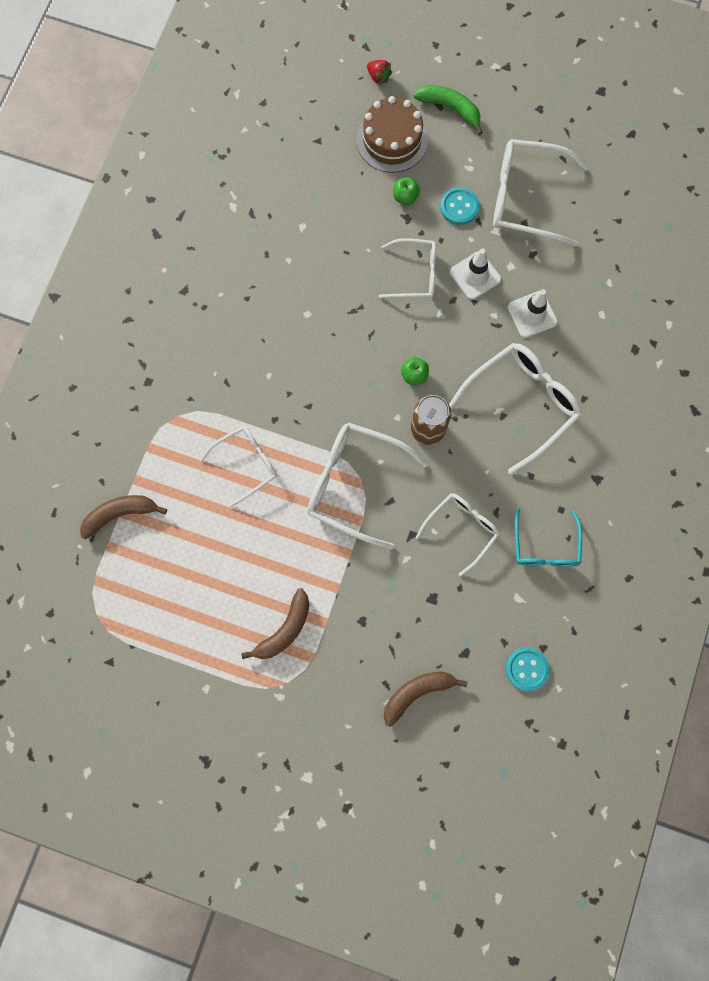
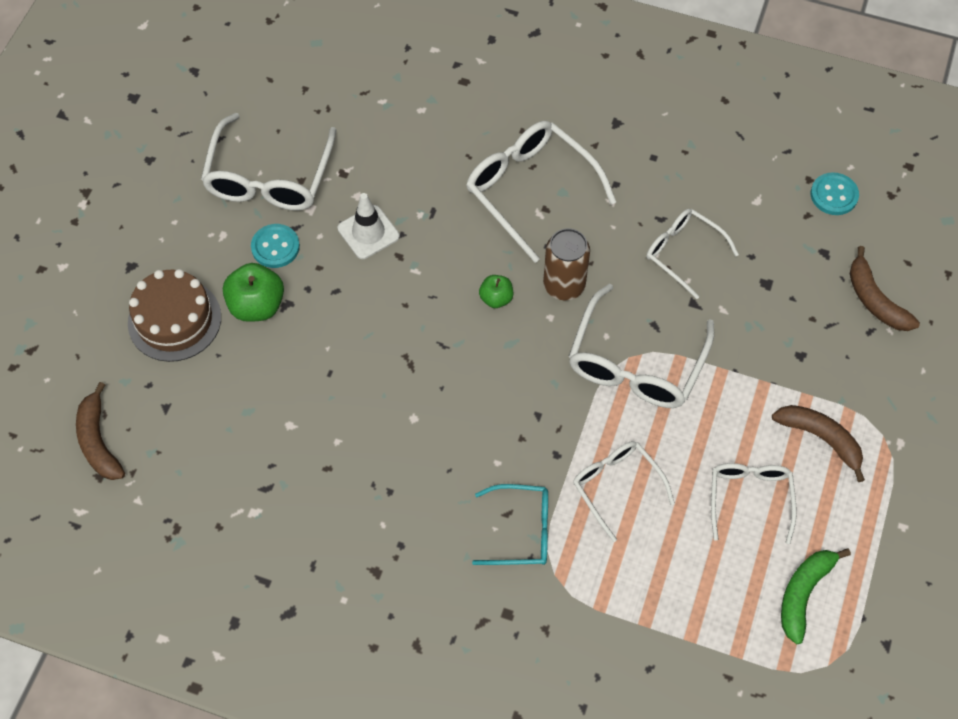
camera: 90 degrees left, 15 degrees down
(120, 514) = (693, 641): brown banana -> brown banana (98, 441)
(378, 77) = (80, 335): red strawberry -> none
(405, 197) = (257, 305): green apple -> green apple, size x1.74
(415, 274) = (363, 296): white glasses -> white glasses (749, 498)
(450, 109) = (137, 254): green banana -> green banana (803, 593)
(532, 314) = (420, 176): white traffic cone -> none
(545, 546) = (696, 173): turquoise glasses -> turquoise glasses (521, 531)

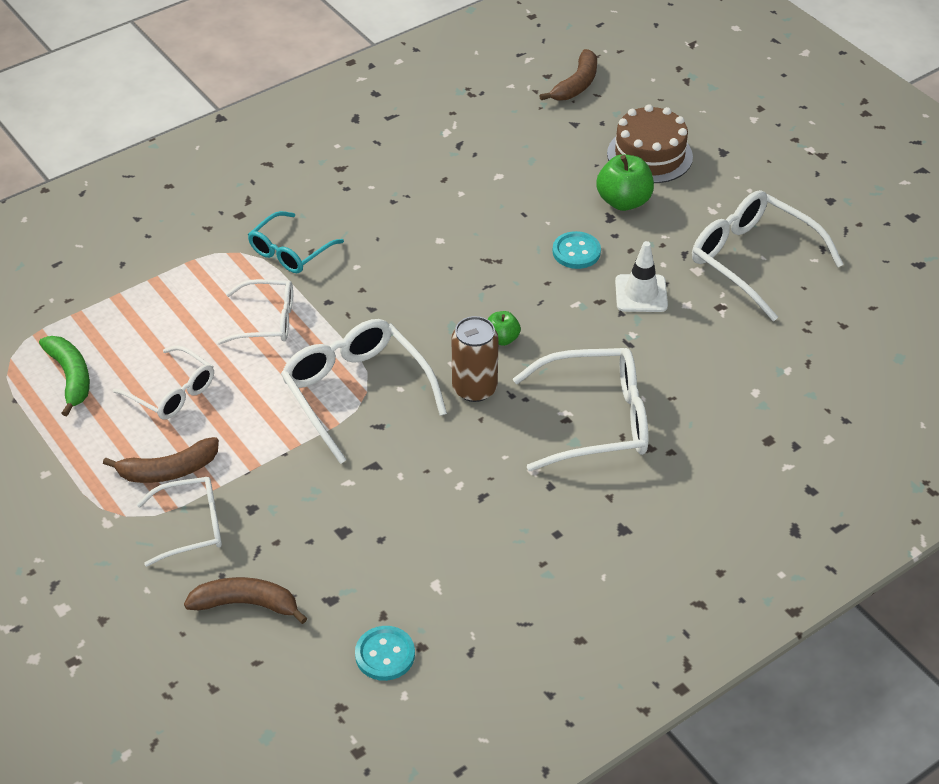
camera: 125 degrees right, 15 degrees down
(98, 441) = (576, 84): brown banana -> brown banana turned 105 degrees clockwise
(275, 247) = (673, 234): turquoise button -> turquoise button (576, 252)
(683, 253) = (430, 490): white glasses -> white glasses (191, 526)

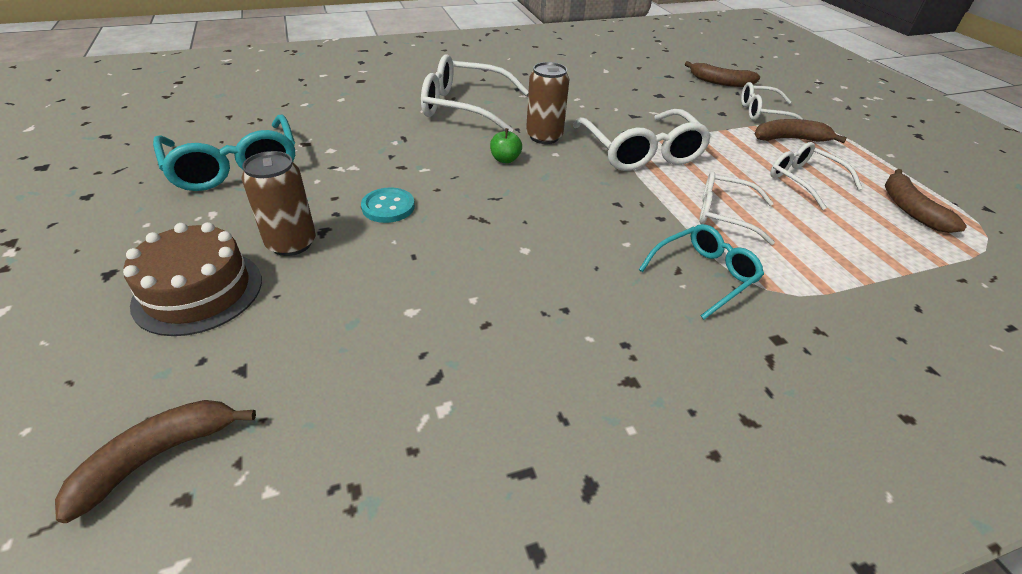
camera: 165 degrees left, 5 degrees down
(70, 377) = (910, 209): green banana -> brown banana
(385, 654) = (640, 57): turquoise button -> none
(623, 201) = (291, 243): green apple -> brown can
(641, 293) = (360, 164): white traffic cone -> none
(753, 260) = (234, 166): white glasses -> turquoise glasses

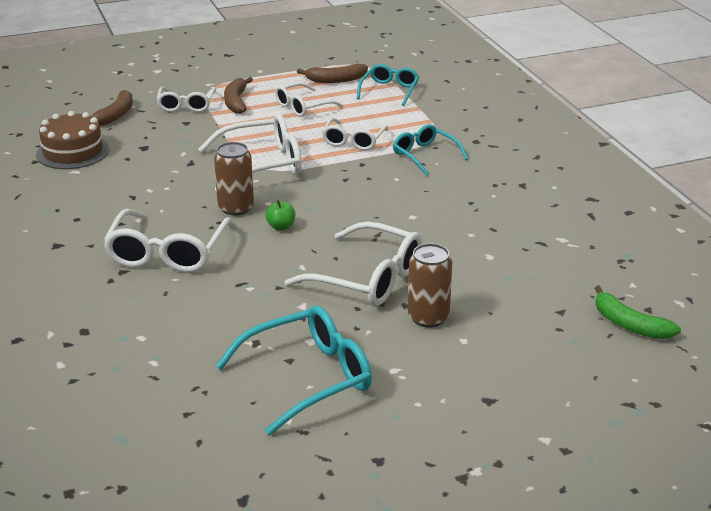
camera: 90 degrees left, 10 degrees down
(158, 456) = (629, 324): brown banana -> green banana
(198, 291) = (496, 348): brown cake -> brown cake (73, 152)
(388, 207) = (367, 278): turquoise button -> white glasses
(912, 256) = (389, 91): none -> turquoise glasses

